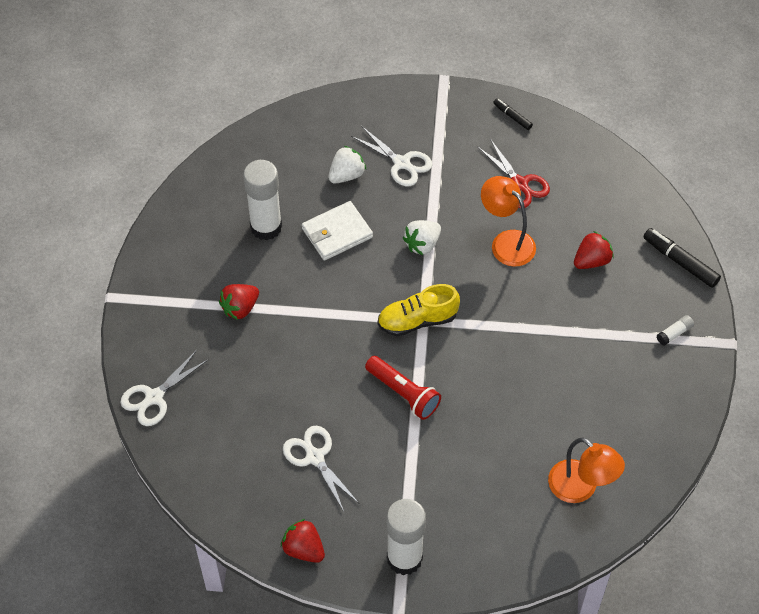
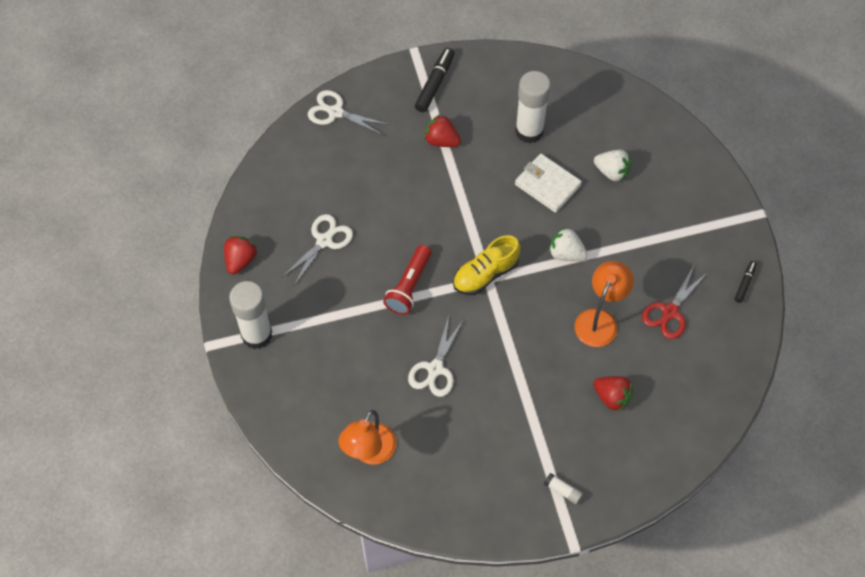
camera: 70 degrees right, 5 degrees up
(401, 163) = (645, 210): white scissors -> white scissors (435, 369)
(417, 320) = (485, 274): yellow shoe -> yellow shoe turned 90 degrees counterclockwise
(680, 262) = (646, 476): black marker -> black marker (435, 84)

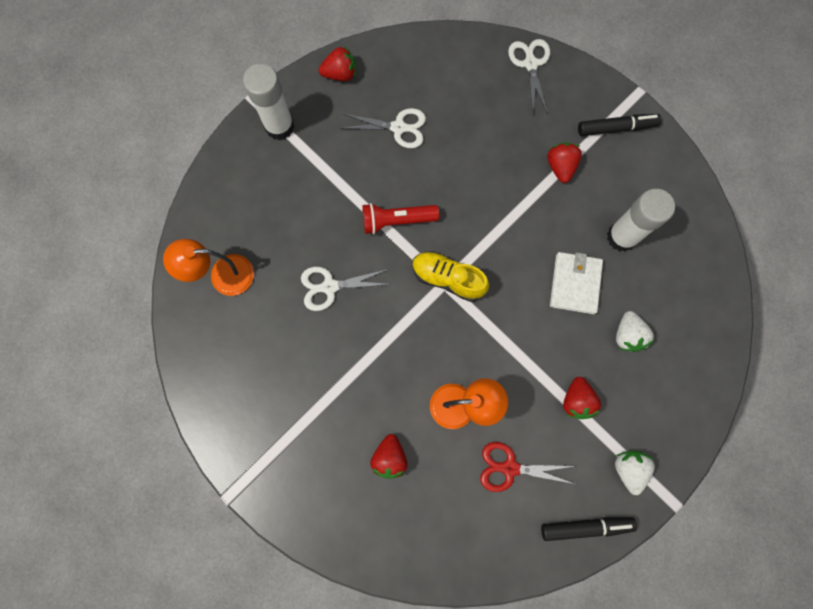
camera: 60 degrees right, 15 degrees up
(563, 491) = (273, 460): white glue stick -> none
(566, 253) = (513, 338): white strawberry -> white strawberry (628, 469)
(643, 236) = (576, 401): none -> red strawberry
(745, 283) = (585, 527): black marker -> black marker, size x1.73

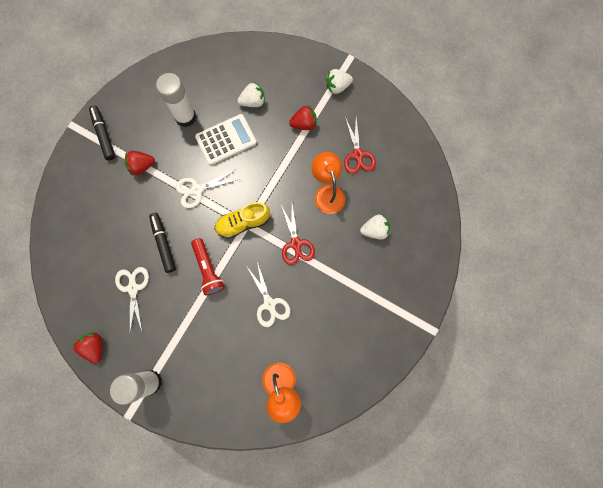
camera: 105 degrees left, 0 degrees up
(389, 457) = (374, 230): red strawberry -> white strawberry
(400, 342) = (296, 243): none -> red scissors
(448, 279) = (243, 223): yellow shoe -> yellow shoe turned 60 degrees clockwise
(530, 64) = (61, 204): white scissors -> white scissors (197, 190)
(575, 284) = (226, 140): white wallet -> white calculator
(585, 527) = (379, 104): black marker -> black marker (163, 244)

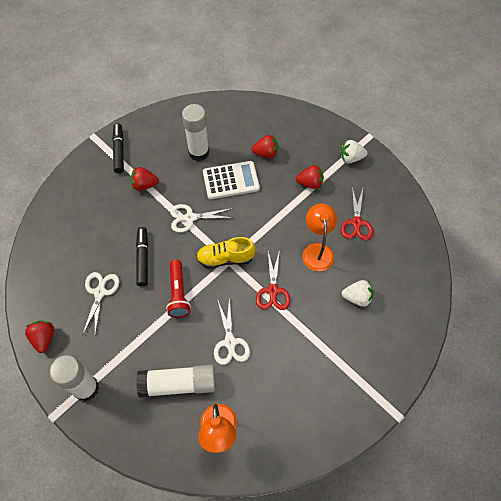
camera: 15 degrees right, 15 degrees down
(233, 355) = (178, 384): none -> white glue stick
(253, 102) = (266, 153): white strawberry -> red strawberry

